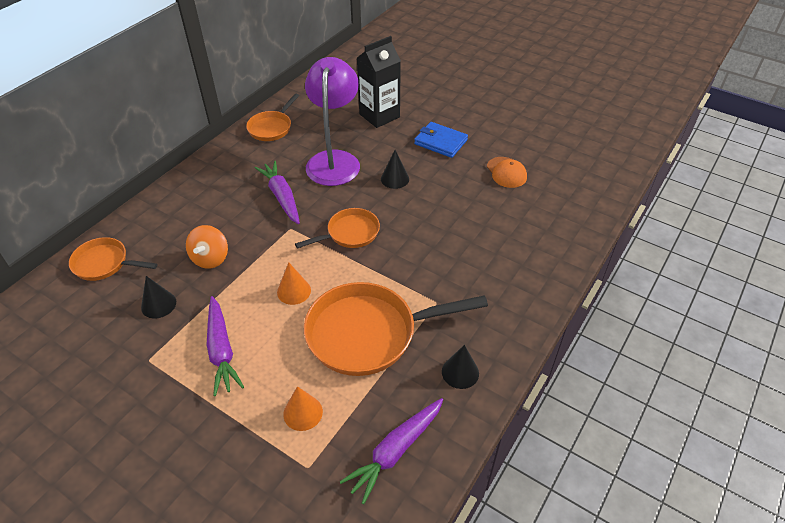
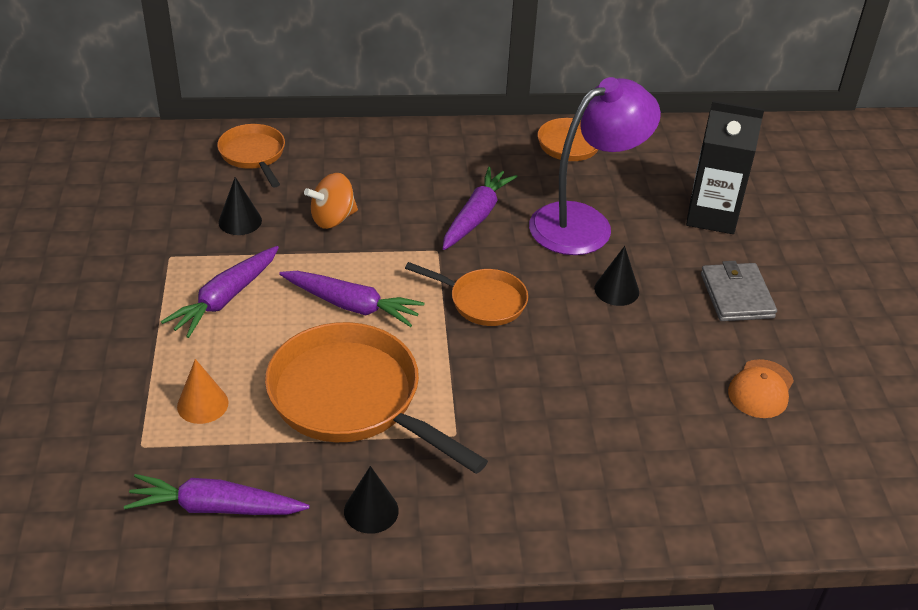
camera: 50 degrees right, 5 degrees down
(294, 291) = (352, 305): orange cone -> purple carrot
(440, 142) = (736, 295): blue wallet -> grey wallet

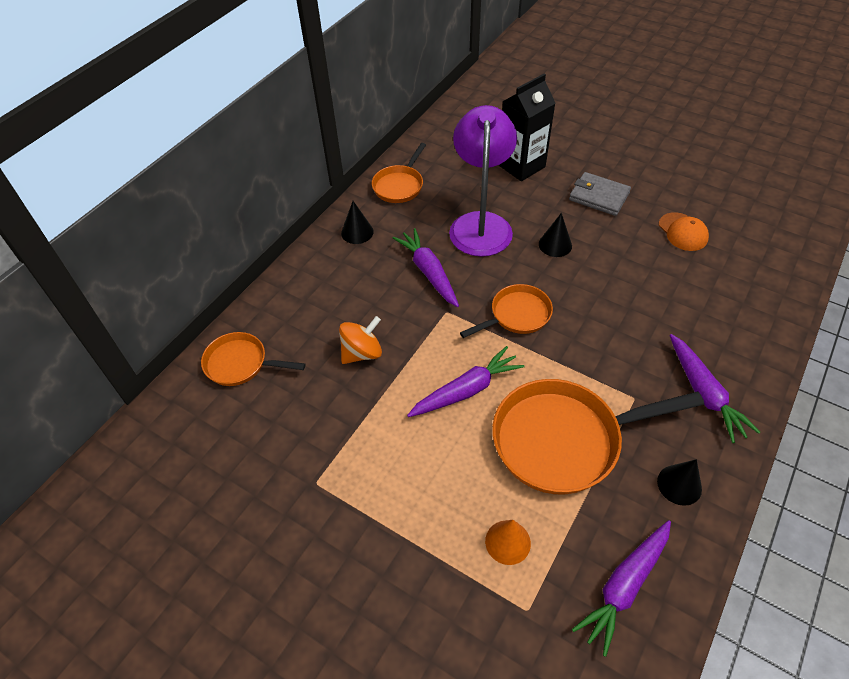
camera: 50 degrees left, 10 degrees up
(225, 299) = (398, 468): purple carrot -> purple carrot (704, 393)
(240, 221) = (313, 412): black cone -> black cone (357, 232)
(333, 219) = (362, 353): orange spinning top -> orange spinning top turned 135 degrees counterclockwise

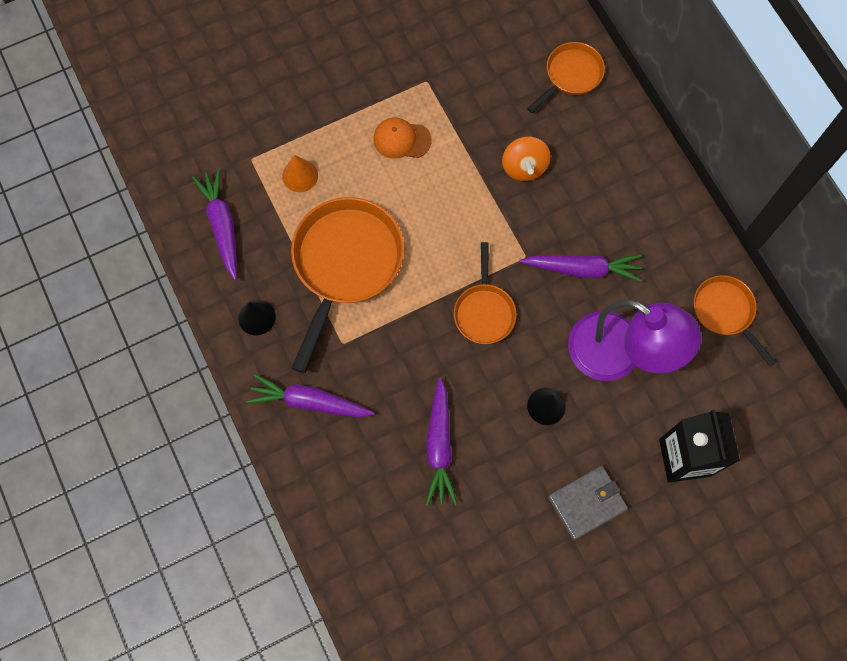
camera: 120 degrees right, 20 degrees up
(357, 232) = (676, 236): black cone -> none
(466, 390) = (435, 223): purple carrot -> purple carrot (439, 446)
(683, 232) = (484, 546): orange cap -> orange cap (401, 140)

